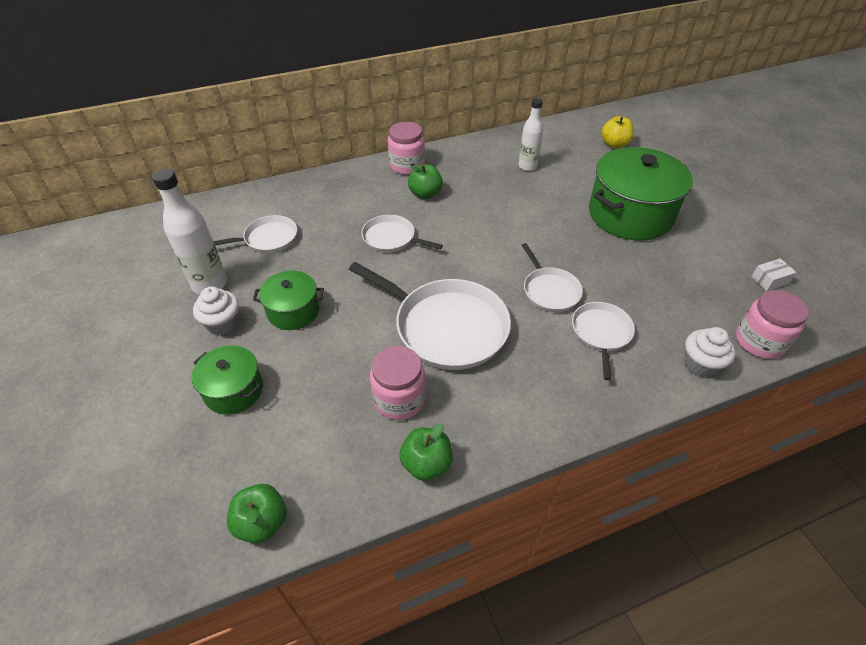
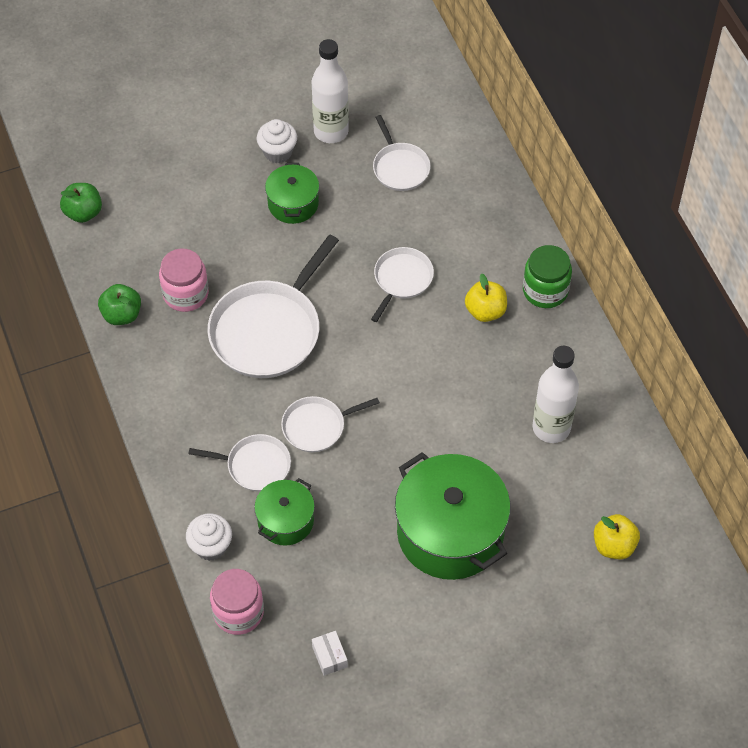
camera: 90 degrees right, 10 degrees up
(234, 390) = (202, 174): green pot -> green pot (285, 521)
(407, 166) = (545, 290): pink jar -> green jar
(425, 194) = (485, 311): green apple -> yellow apple
(527, 166) = (551, 428): white bottle -> white bottle, size x1.51

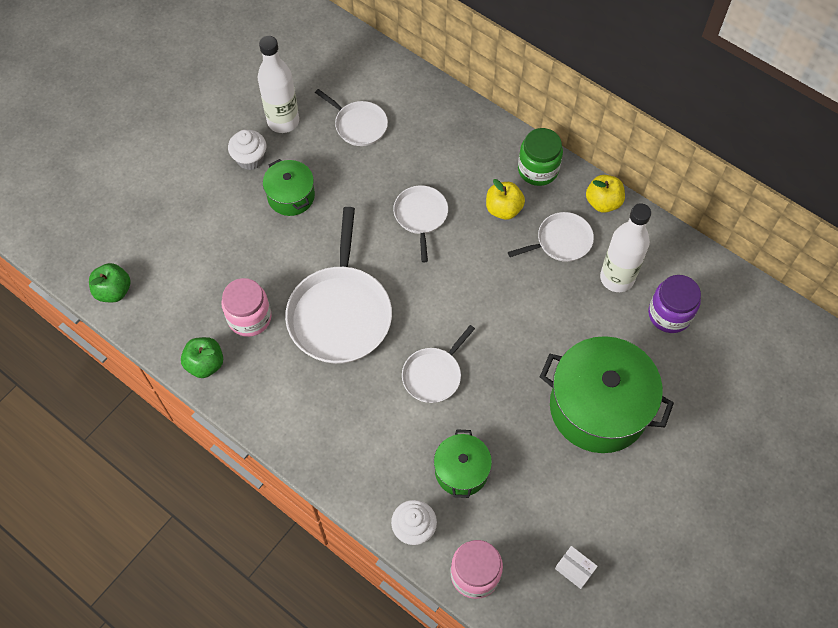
camera: 30 degrees left, 5 degrees up
(255, 465) = (405, 436): white pan -> white pan (561, 241)
(579, 486) = (669, 314): none -> purple jar
(614, 545) = (727, 349): yellow apple -> yellow apple (603, 202)

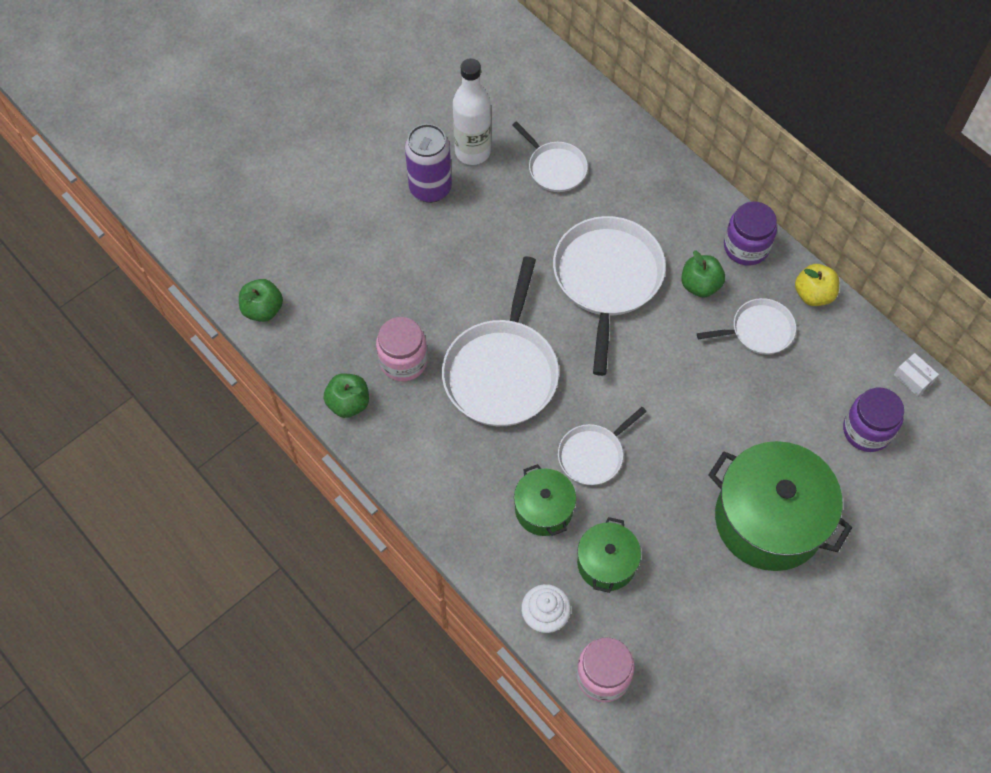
camera: 10 degrees right, 0 degrees up
(250, 159) = (430, 188): white cupcake -> purple can
(291, 196) = (468, 235): green pot -> green pot (543, 509)
(421, 216) = (607, 279): white pan -> white pan, size x1.83
(503, 209) = (700, 285): yellow apple -> green apple
(538, 169) = (746, 247): green jar -> purple jar
(574, 569) = (712, 690): white box -> white box (913, 378)
(617, 278) = (814, 381): white bottle -> none

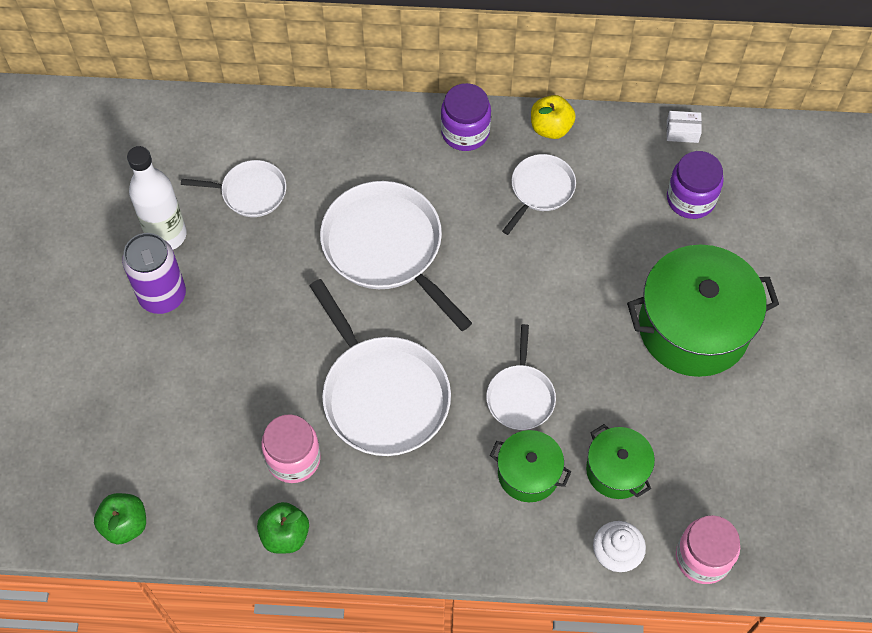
camera: 45 degrees left, 0 degrees up
(700, 285) = (462, 191): green apple -> none

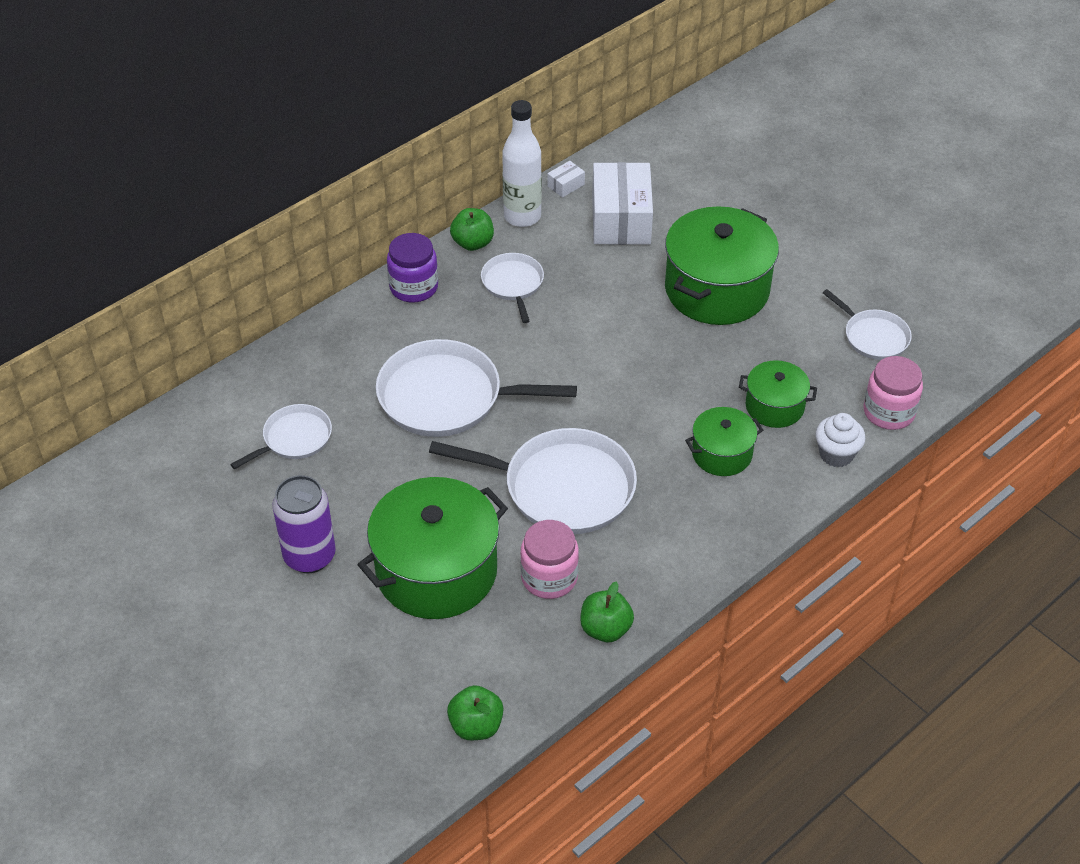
camera: 45 degrees left, 15 degrees down
(166, 235) = (260, 515): white bottle -> white bottle (522, 216)
(227, 383) = (436, 571): none -> green pot
(520, 396) = (658, 413): white pan -> white pan (873, 336)
(551, 128) = (473, 243): yellow apple -> green apple
(690, 199) = (621, 219): purple jar -> white box

